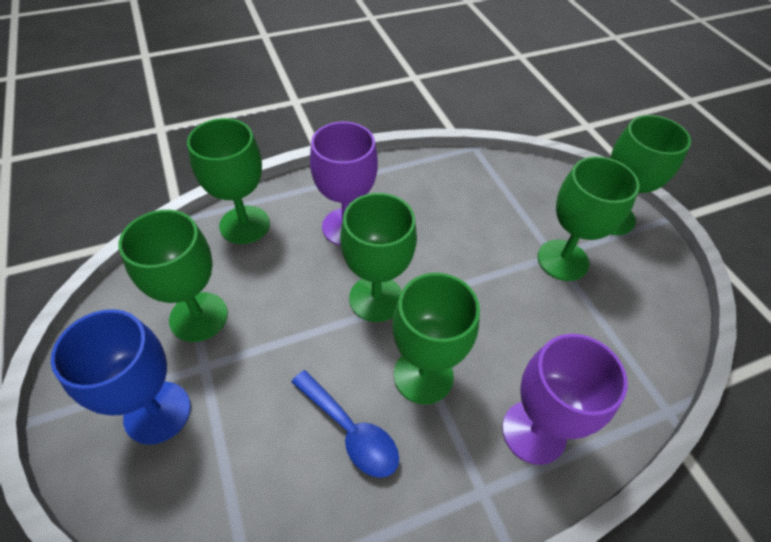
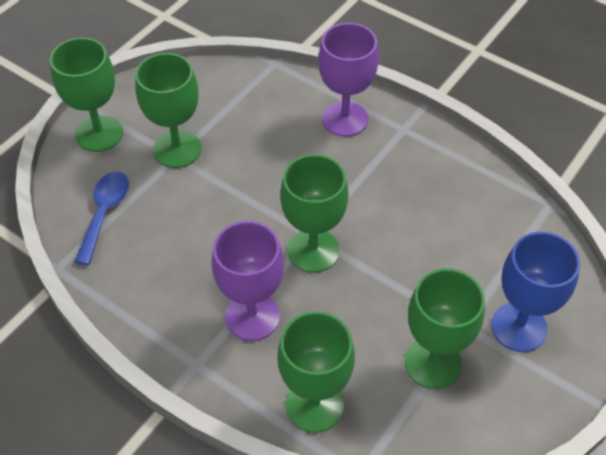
camera: 120 degrees left, 0 degrees up
(350, 431) = (427, 208): blue spoon -> blue spoon (104, 213)
(423, 375) = (354, 189): green goblet -> none

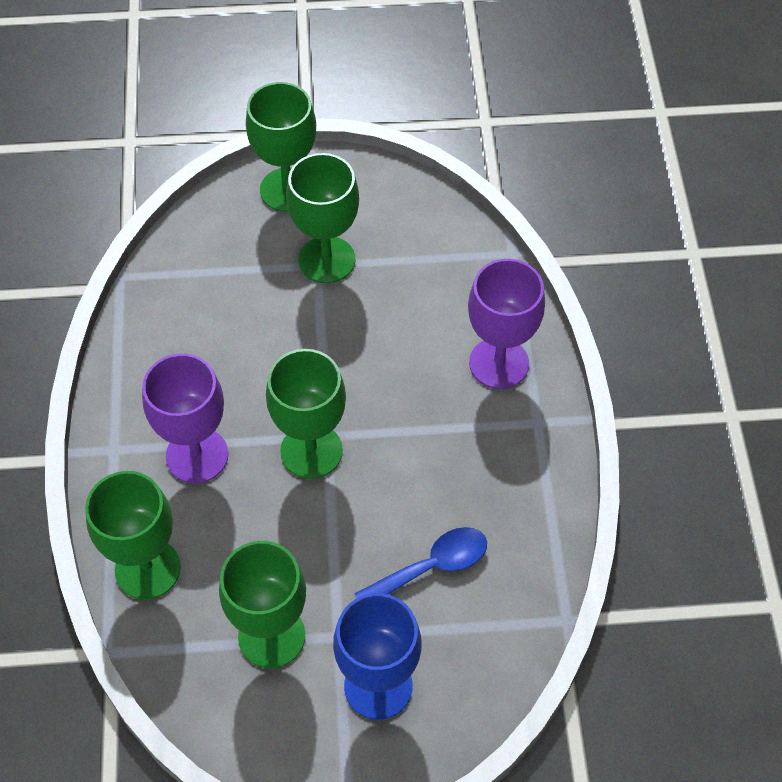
camera: 50 degrees right, 5 degrees up
(104, 213) = (205, 264): blue spoon -> blue spoon (431, 567)

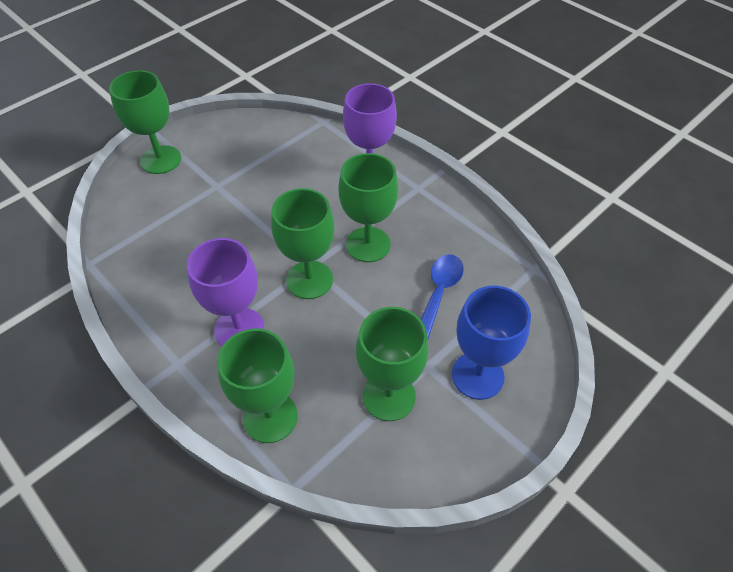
camera: 40 degrees left, 5 degrees down
(326, 260) = (220, 180): green goblet -> green goblet (368, 244)

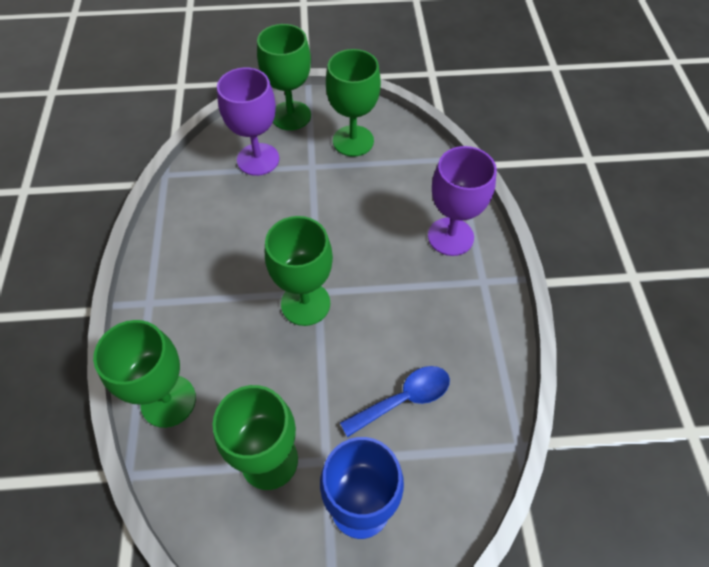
camera: 40 degrees right, 5 degrees up
(239, 329) = (214, 307): purple goblet -> purple goblet (258, 159)
(368, 244) = (384, 306): green goblet -> green goblet (353, 141)

